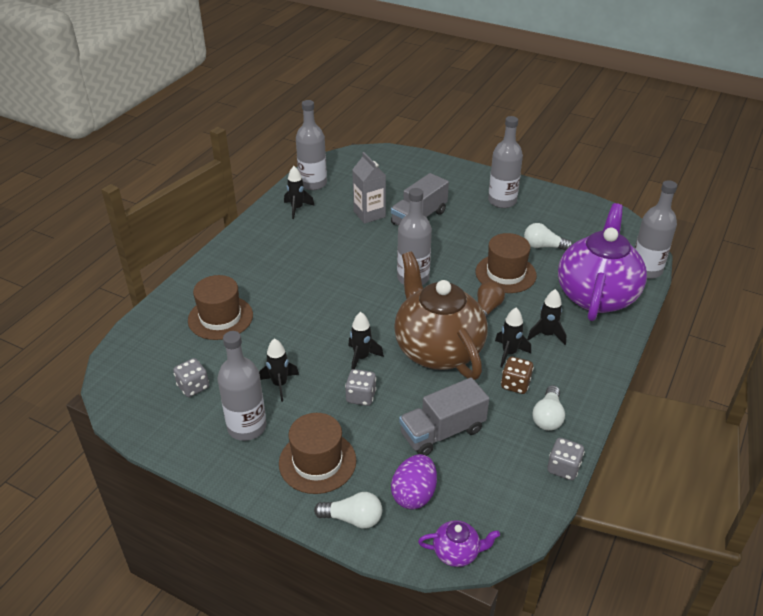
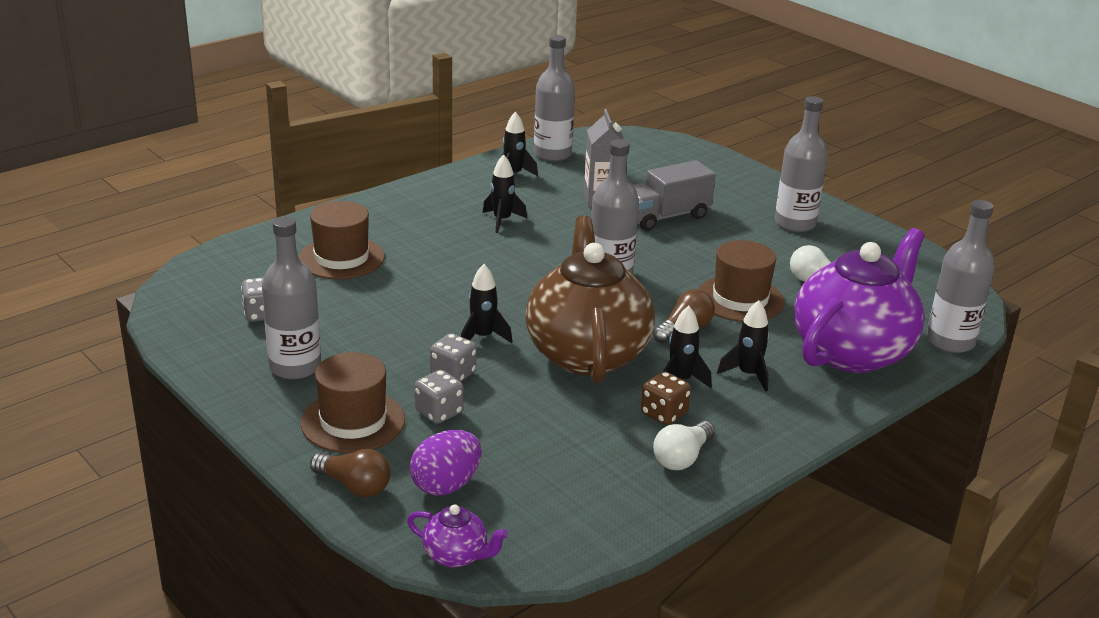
camera: 20 degrees right, 10 degrees down
(280, 384) = (364, 337): black rocket -> black rocket (502, 221)
(353, 518) = (354, 486): white light bulb -> brown light bulb
(442, 432) = (529, 435): grey truck -> none
(563, 468) = (662, 514): grey dice -> grey dice (439, 412)

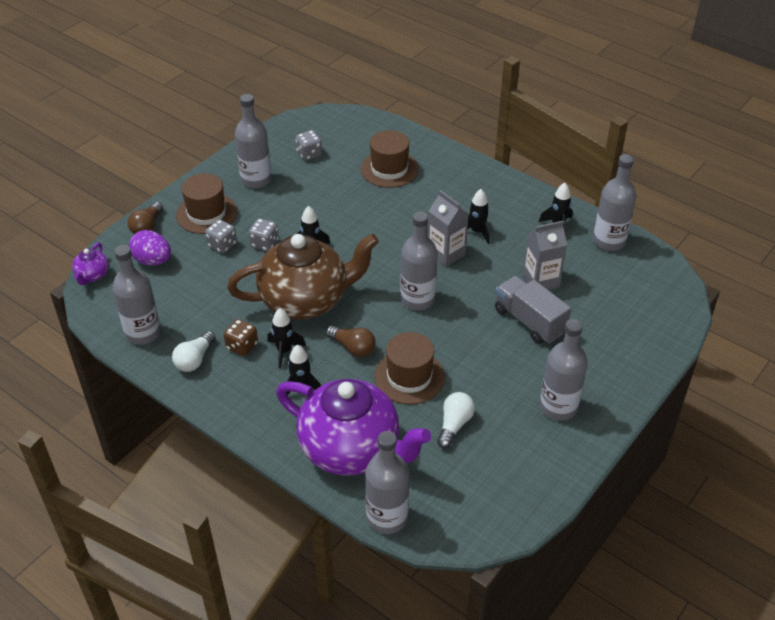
camera: 80 degrees right, 15 degrees up
(534, 245) = (446, 254): none -> grey carton
(614, 505) = (143, 333): none -> grey bottle
(682, 458) = (194, 359): white light bulb -> white light bulb turned 90 degrees counterclockwise

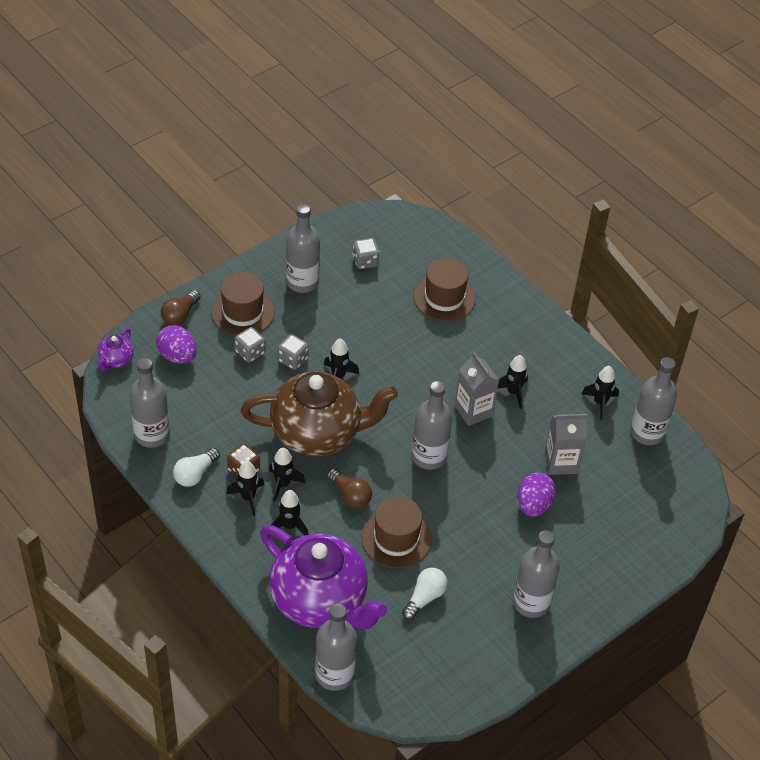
camera: 10 degrees right, 5 degrees up
(253, 370) = (248, 497): none -> black rocket
(529, 321) = (533, 505): grey truck -> purple egg

